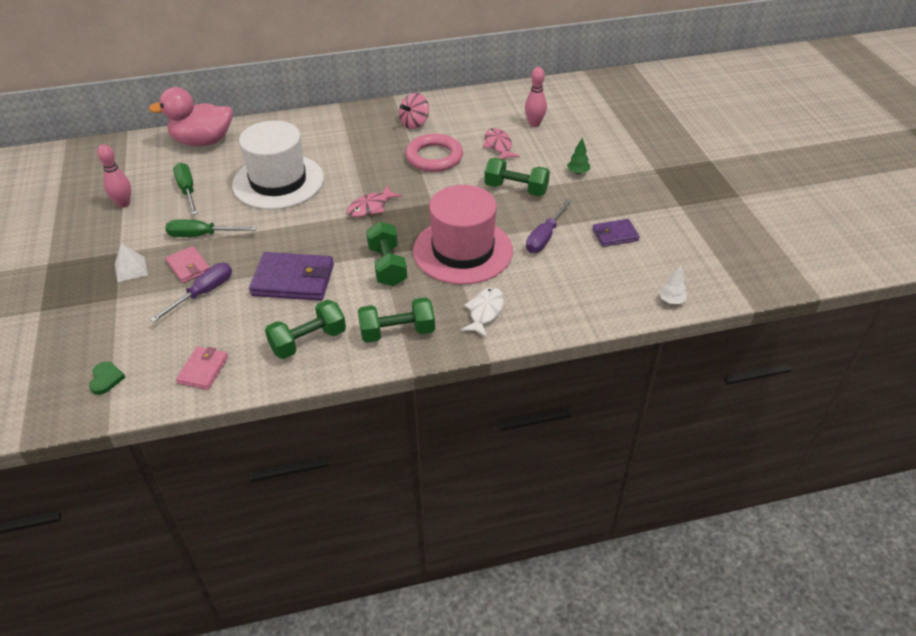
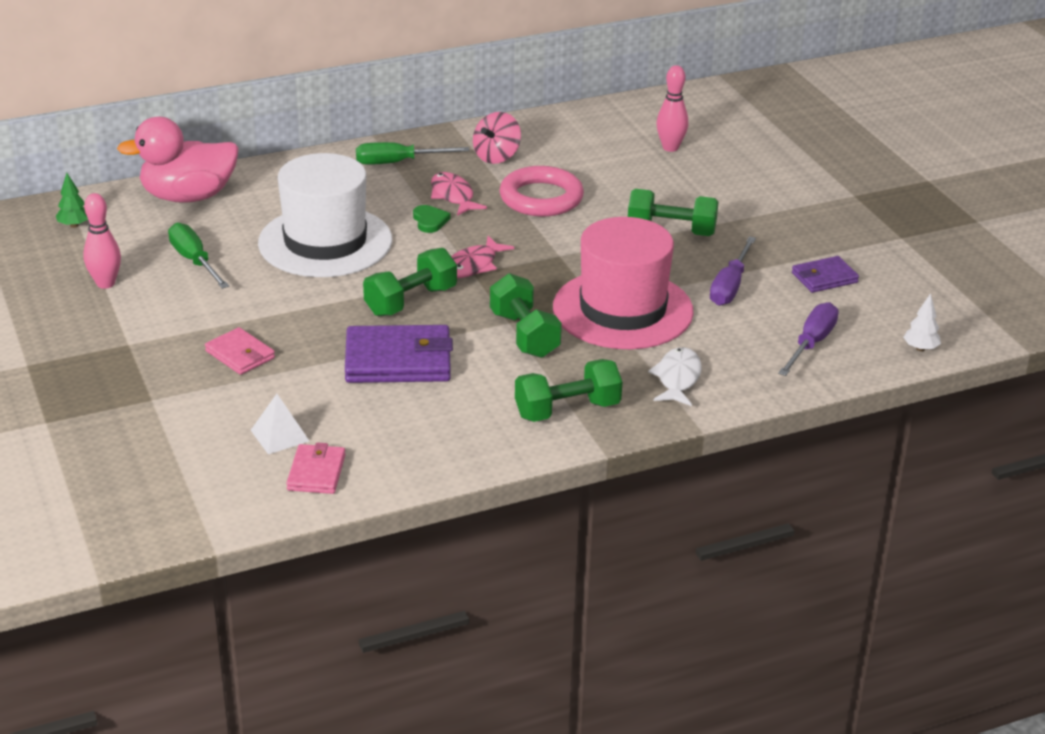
camera: 10 degrees left, 10 degrees down
(106, 379) = (183, 493): green heart -> green heart (430, 221)
(131, 269) = (156, 363): white pyramid -> white pyramid (279, 435)
(202, 235) = (242, 315): green screwdriver -> green screwdriver (398, 162)
(203, 293) = (276, 384): purple screwdriver -> purple screwdriver (811, 343)
(308, 341) = (449, 429): green dumbbell -> green dumbbell (411, 301)
(498, 146) = (628, 178): pink fish -> pink fish (453, 196)
(578, 172) = (750, 205): green tree -> green tree (74, 225)

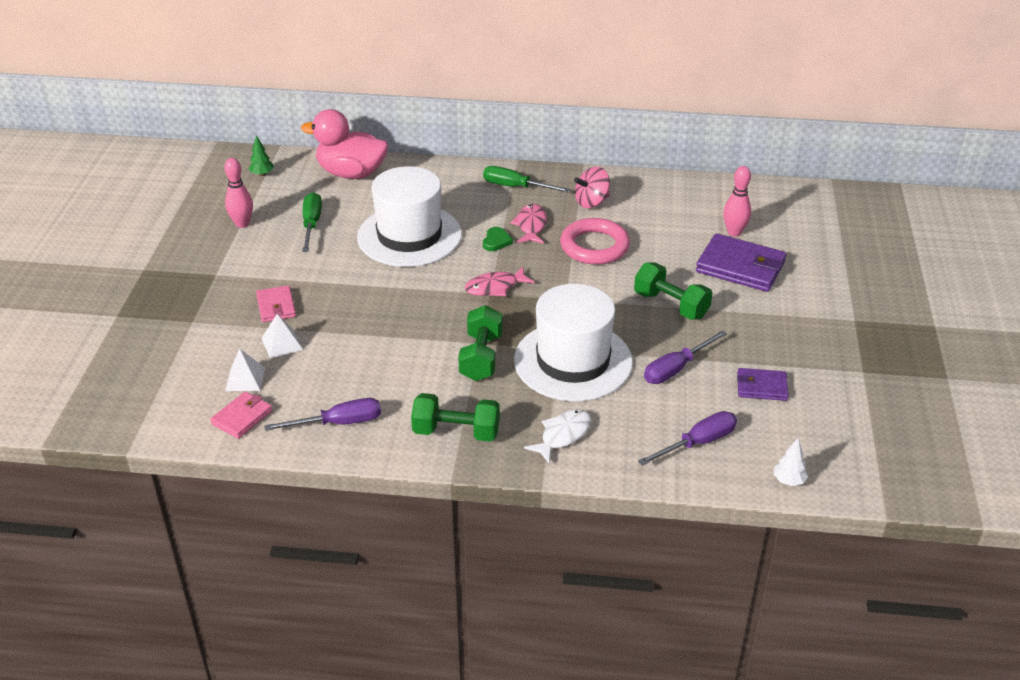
camera: 30 degrees right, 5 degrees up
(286, 389) = (282, 344): none -> white pyramid
(398, 360) = (374, 347): purple wallet -> purple wallet (740, 267)
(411, 301) = (425, 302): green dumbbell -> none
(433, 442) = (339, 423): none -> purple screwdriver
(622, 310) = (573, 361): pink hat -> white hat

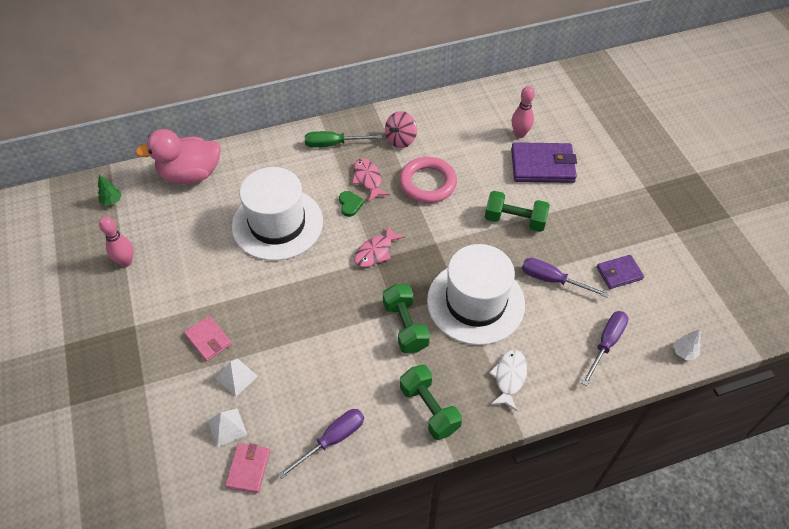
camera: 25 degrees left, 15 degrees up
(311, 224) = (187, 240): green screwdriver -> none
(456, 432) = (429, 409): green dumbbell -> green dumbbell turned 75 degrees clockwise
(676, 369) = (552, 280): purple screwdriver -> purple screwdriver turned 90 degrees clockwise

